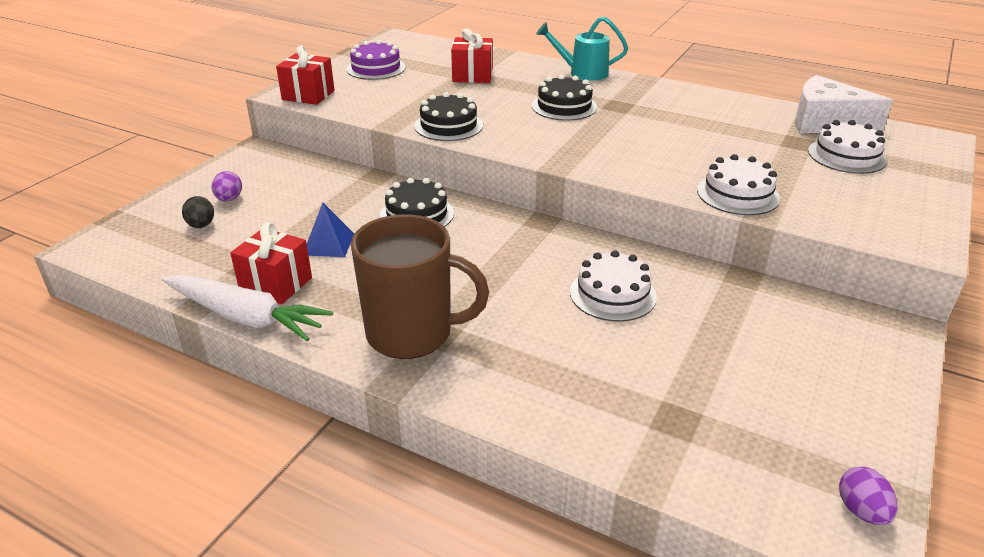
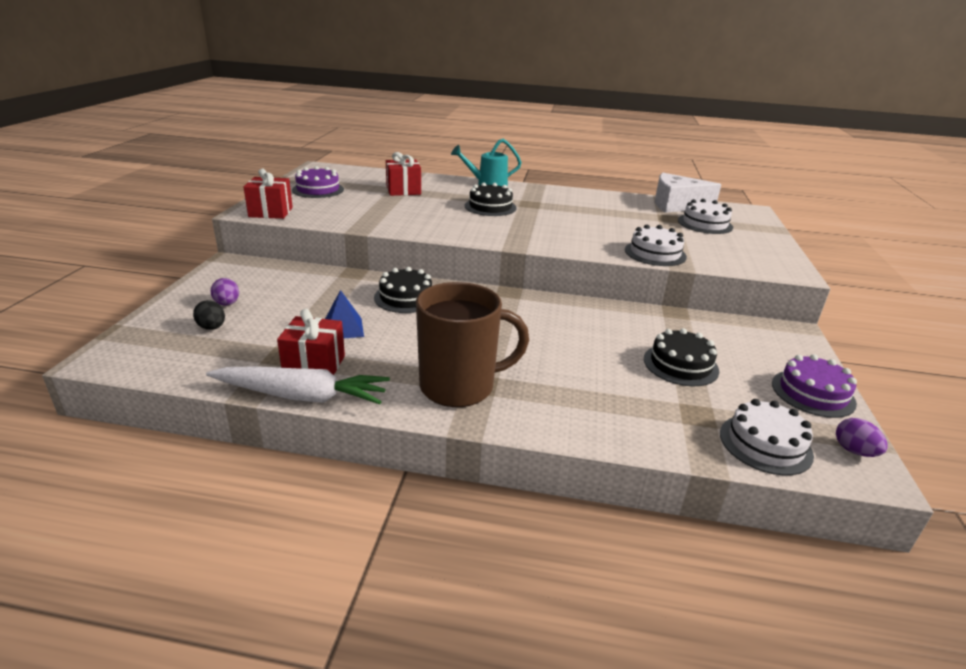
camera: 20 degrees left, 5 degrees down
(448, 126) = (409, 226): black cake -> black cake (680, 364)
(612, 294) = (595, 335): white cake -> white cake (765, 444)
(861, 421) = (813, 393): none -> purple cake

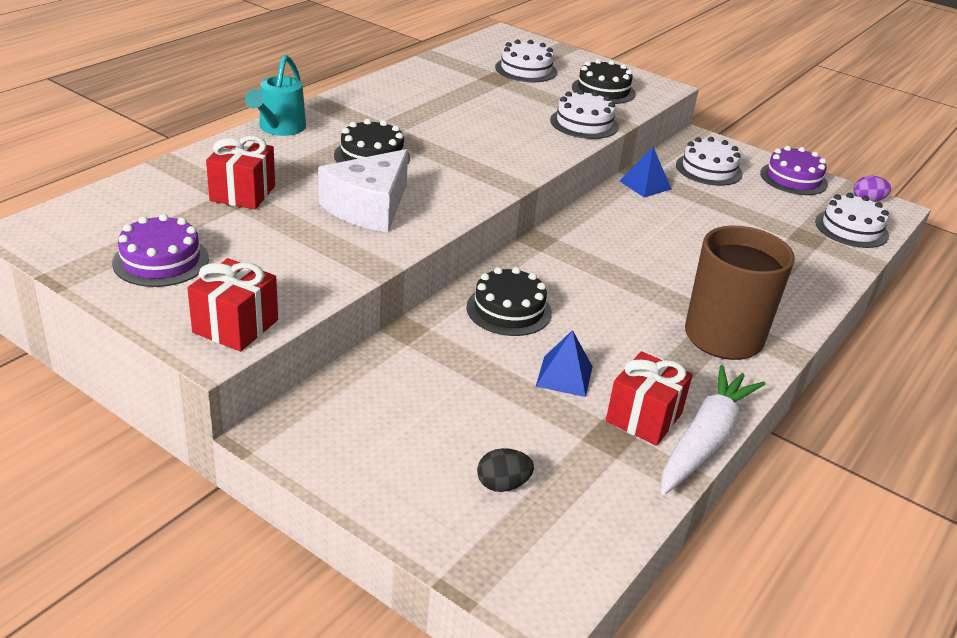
camera: 65 degrees left, 5 degrees up
(227, 304) = (433, 460): purple egg -> none
(658, 318) = (645, 185): none -> blue pyramid
(676, 205) = (461, 59): white cheese -> white cheese (369, 207)
(680, 364) = (731, 211): black cake -> black cake (603, 90)
(741, 343) = (708, 169): none -> white cake

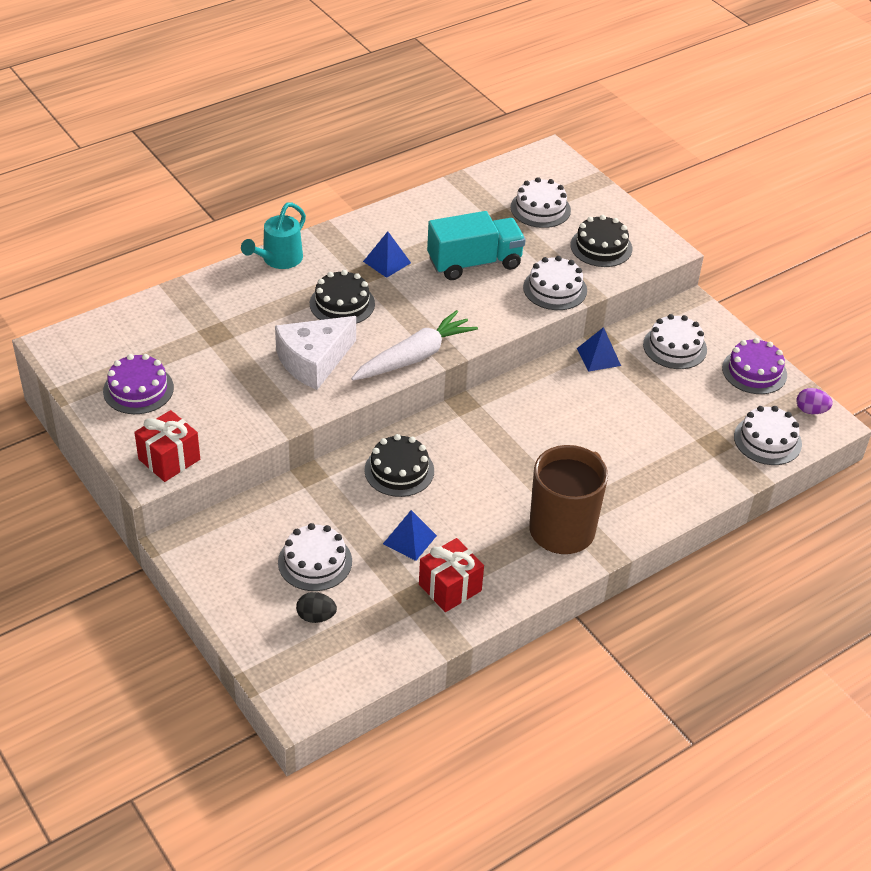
camera: 20 degrees right, 10 degrees up
(242, 193) = (221, 330): red gift -> none
(400, 119) = (387, 262): none -> blue pyramid
(465, 421) = (315, 562): none -> white cake
(491, 112) = (474, 263): none -> turquoise truck
(705, 440) = (485, 616): white carrot -> white carrot (414, 356)

